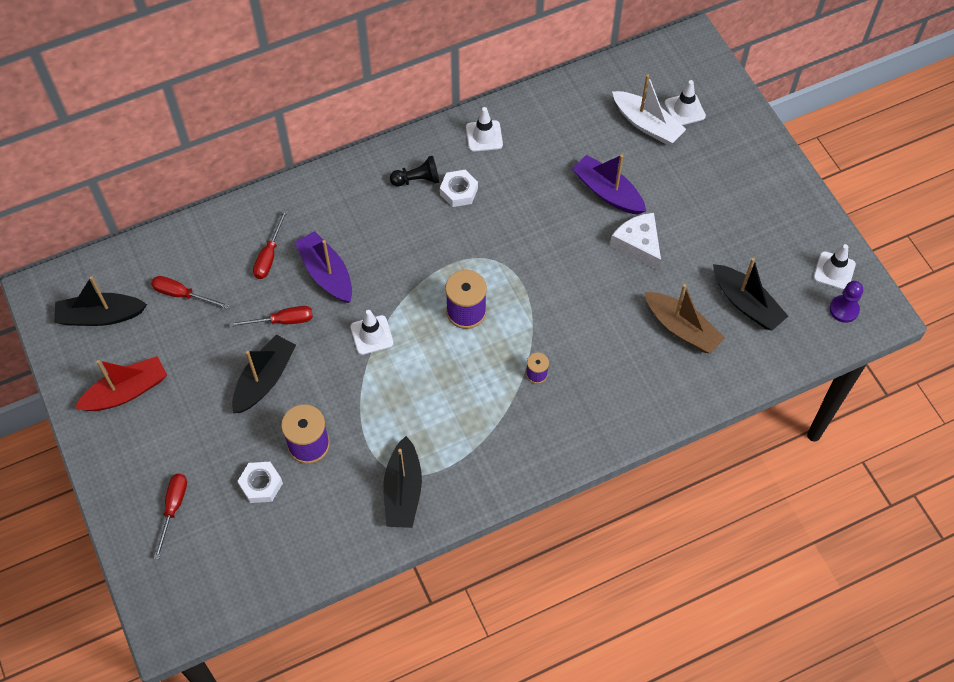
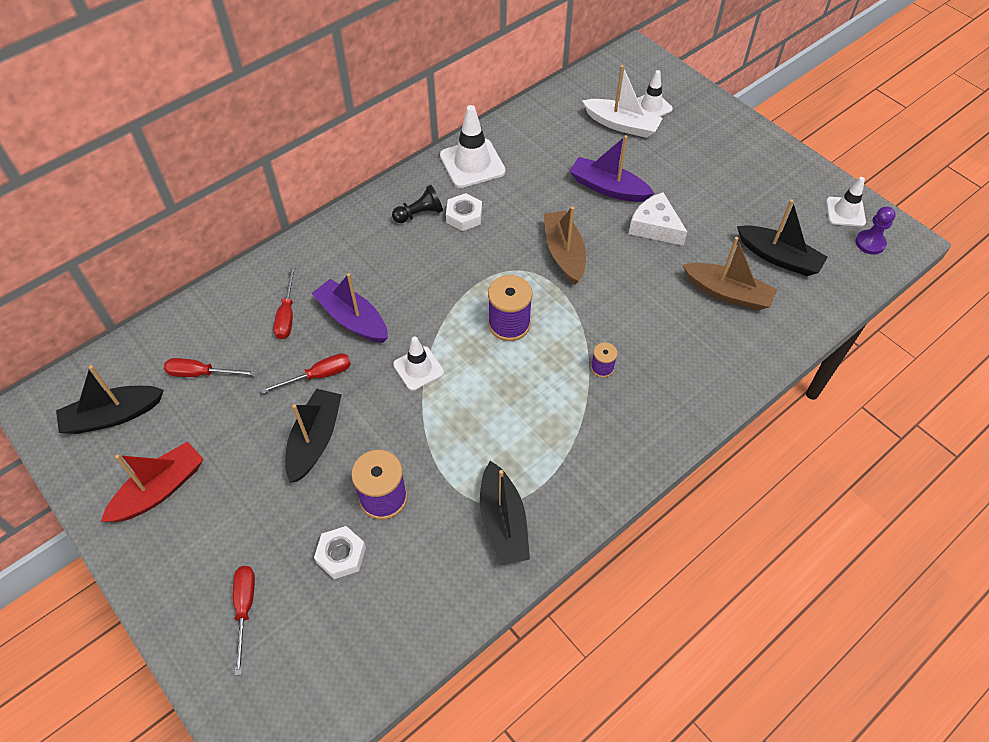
camera: 15 degrees left, 5 degrees down
(484, 136) = (472, 163): white traffic cone -> white traffic cone, size x1.58
(541, 252) = (564, 253): none -> brown boat

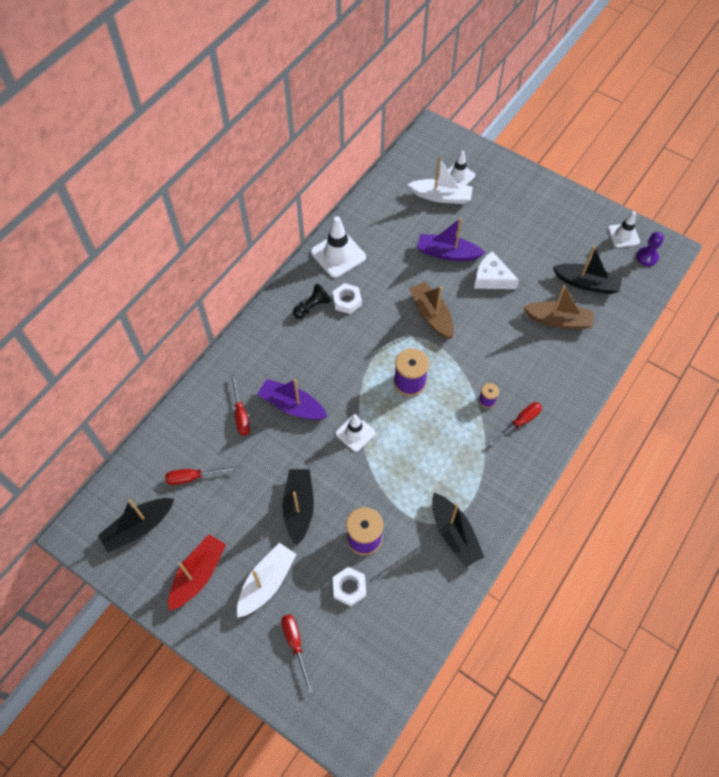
camera: 15 degrees left, 5 degrees up
(239, 521) = (267, 582): none -> white boat
(318, 376) = (283, 457): red screwdriver -> red screwdriver (520, 422)

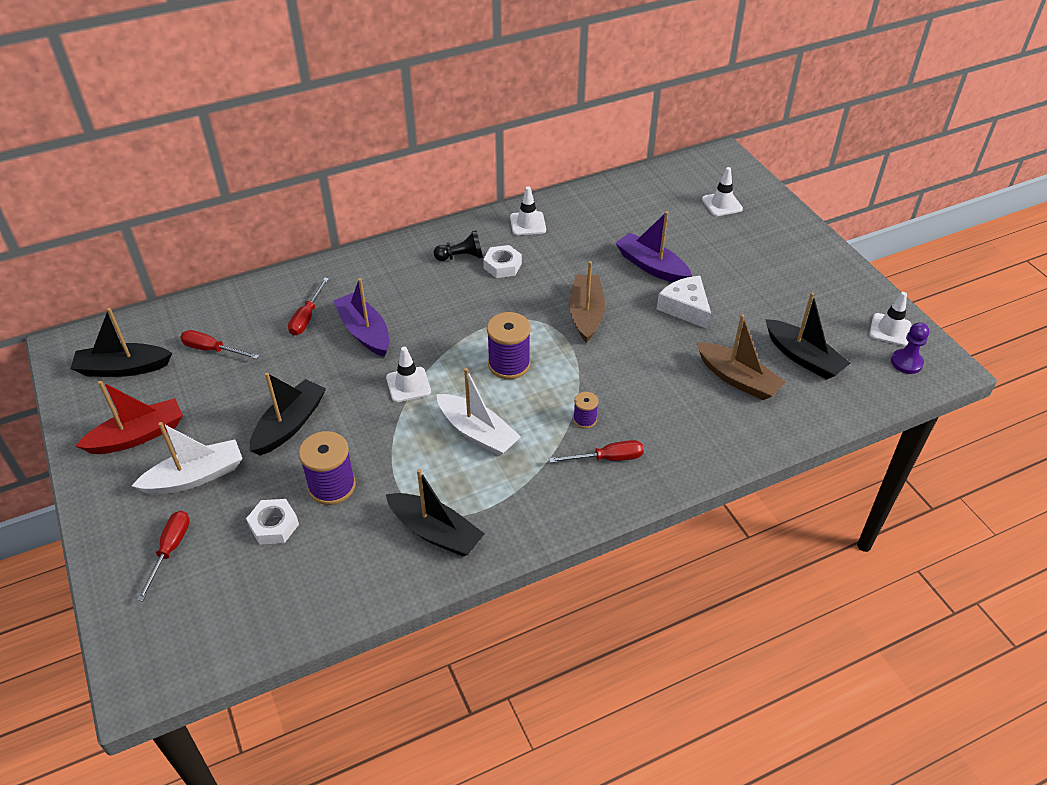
camera: 30 degrees right, 15 degrees down
(338, 255) = (528, 224): white traffic cone -> white traffic cone, size x0.63
(441, 196) = (686, 215): white boat -> white boat (477, 433)
(454, 534) = (435, 532): black boat -> black boat turned 60 degrees counterclockwise

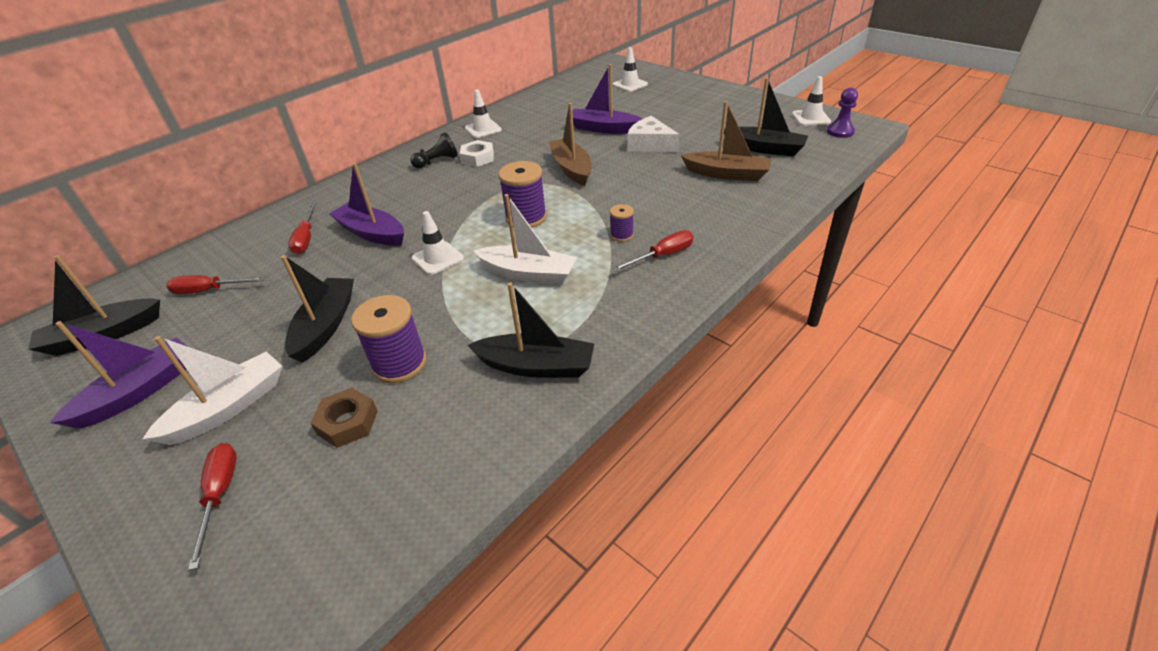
camera: 20 degrees left, 5 degrees down
(138, 436) = (139, 391): red boat -> purple boat
(274, 525) = (347, 422): white nut -> brown nut

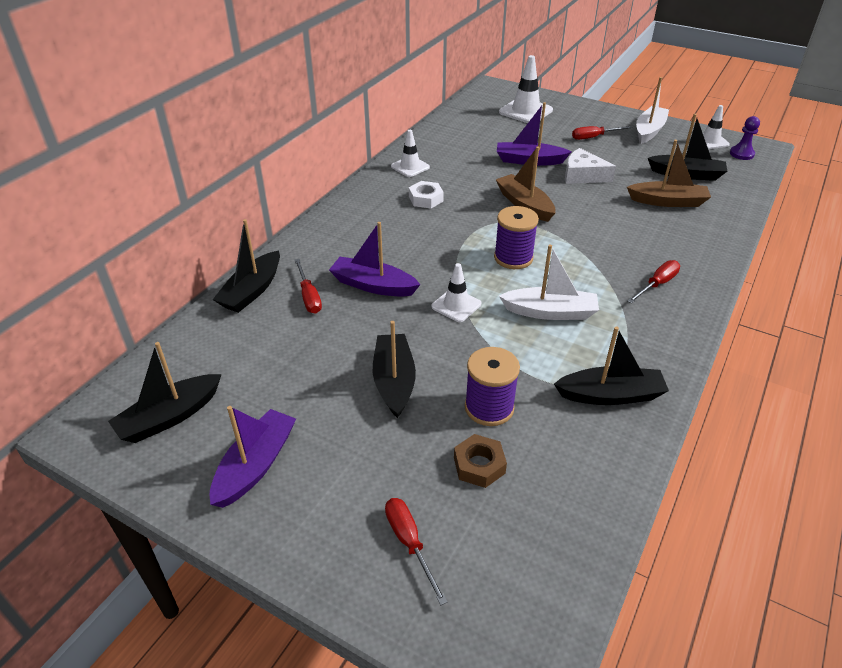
camera: 15 degrees left, 0 degrees up
(209, 290) = (248, 359): red screwdriver -> red screwdriver (594, 137)
(228, 407) = (357, 468): white boat -> white boat (649, 131)
(260, 229) = (252, 291): none -> black boat
(437, 162) = (387, 205): black pawn -> none
(621, 235) = (610, 268): purple spool -> none
(630, 84) = (525, 111): white traffic cone -> white traffic cone, size x1.58

